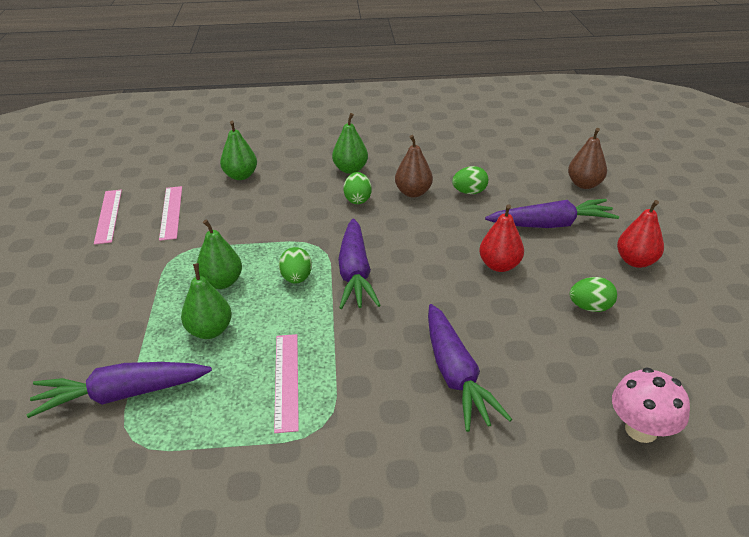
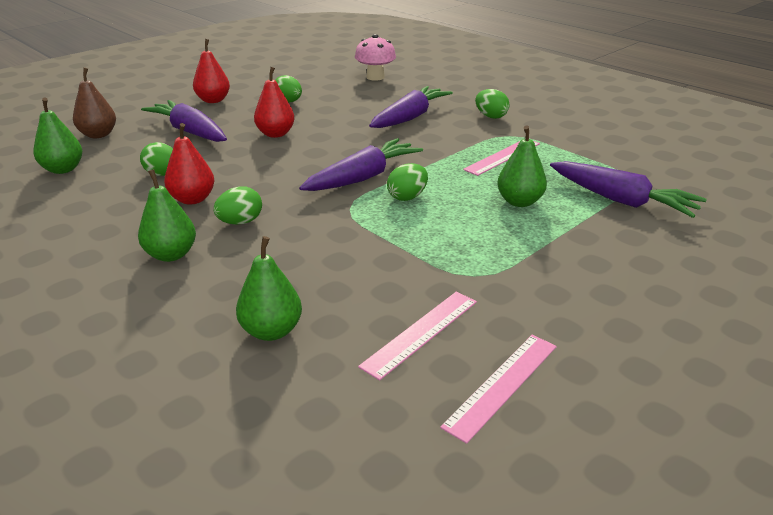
camera: 130 degrees left, 5 degrees down
(222, 282) = (467, 227): green pear -> green pear (63, 169)
(388, 451) = (491, 116): none -> green egg
(413, 193) = (192, 199): brown pear -> red pear

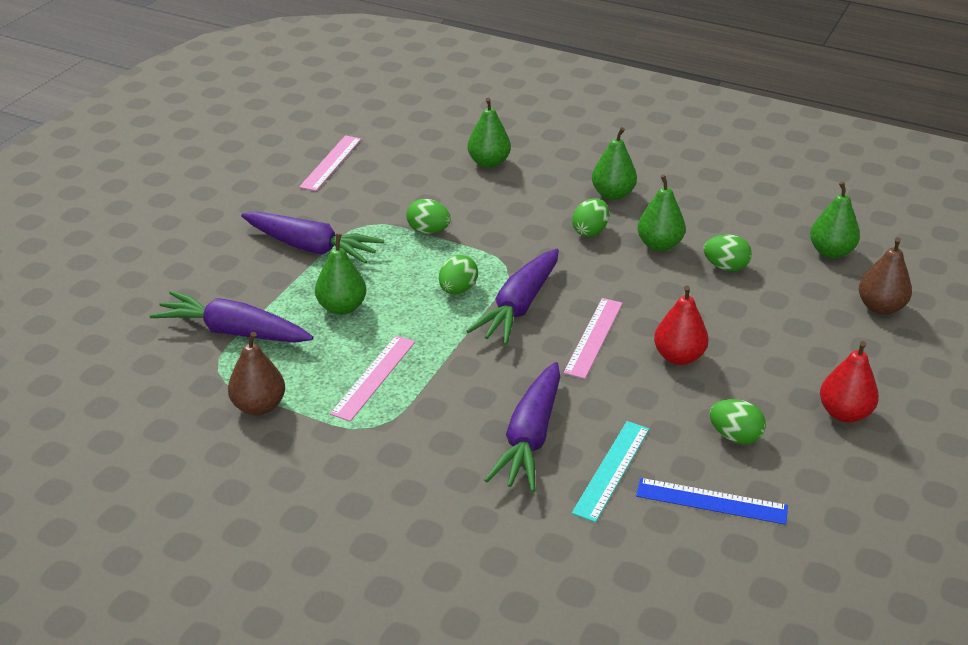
camera: 160 degrees right, 5 degrees up
(189, 131) = (786, 337): purple carrot -> purple carrot (311, 247)
(192, 199) = (659, 245): red pear -> green pear
(331, 87) = (711, 501): none -> blue ruler
(372, 101) = (612, 470): none -> turquoise ruler
(375, 77) = (663, 560): pink mushroom -> none
(421, 333) = (391, 179): pink ruler -> pink ruler (593, 337)
(491, 116) = (411, 470): green egg -> green egg (428, 231)
(592, 155) = (259, 406): none -> brown pear

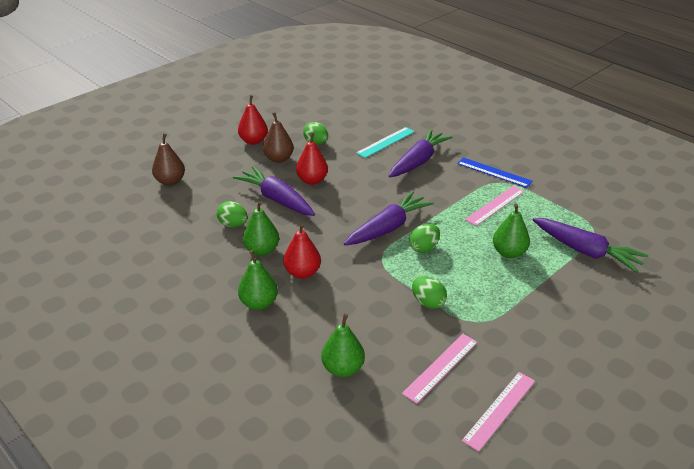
camera: 160 degrees left, 0 degrees up
(259, 406) = (565, 203): brown pear -> brown pear (279, 159)
(311, 247) = (527, 308): purple carrot -> purple carrot (276, 199)
(590, 231) = (302, 273): green egg -> red pear
(593, 337) = (353, 200): pink ruler -> pink ruler (441, 367)
(711, 501) = (348, 124): blue ruler -> blue ruler (494, 172)
(831, 252) = (154, 219): green pear -> none

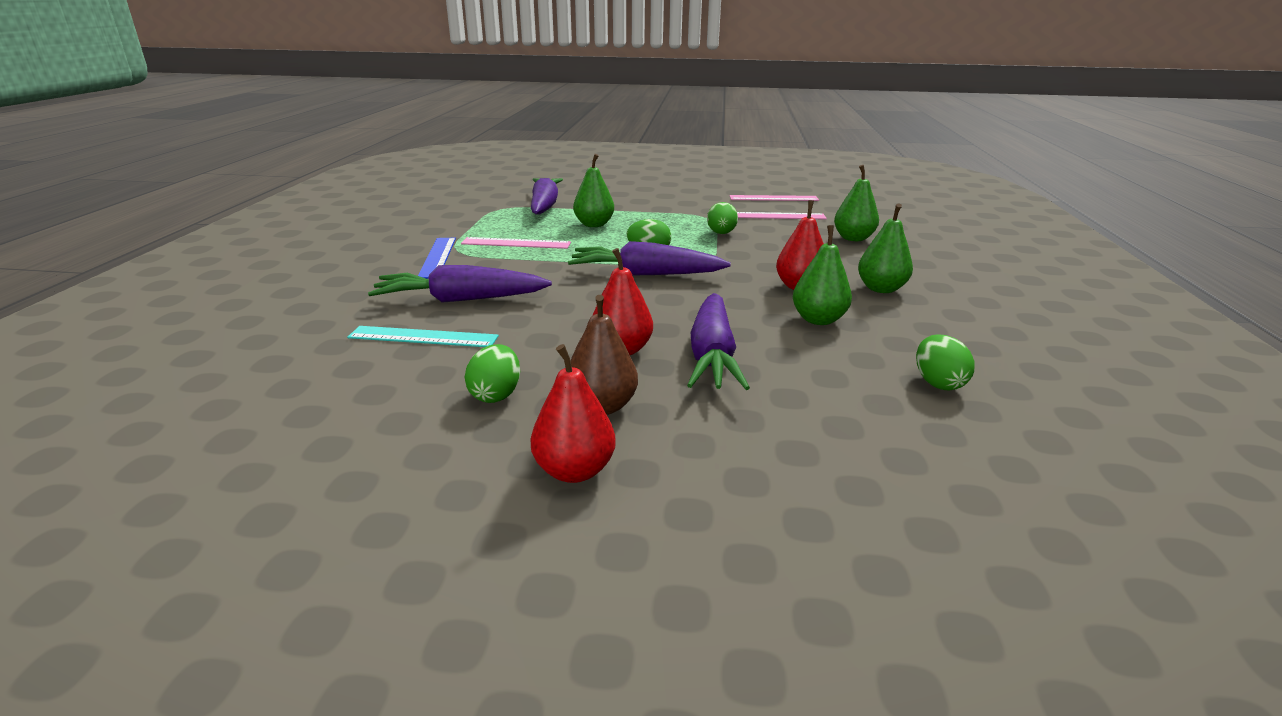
camera: 130 degrees left, 10 degrees down
(170, 181) = (860, 488): brown pear -> none
(233, 224) = (821, 359): green egg -> green egg (938, 383)

